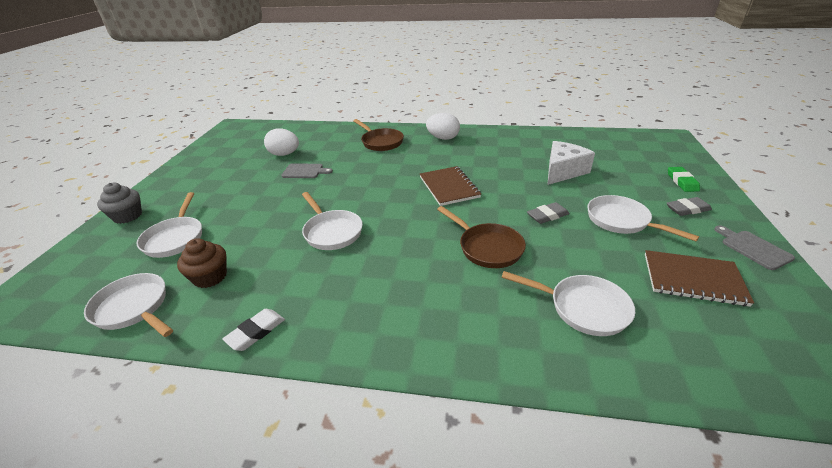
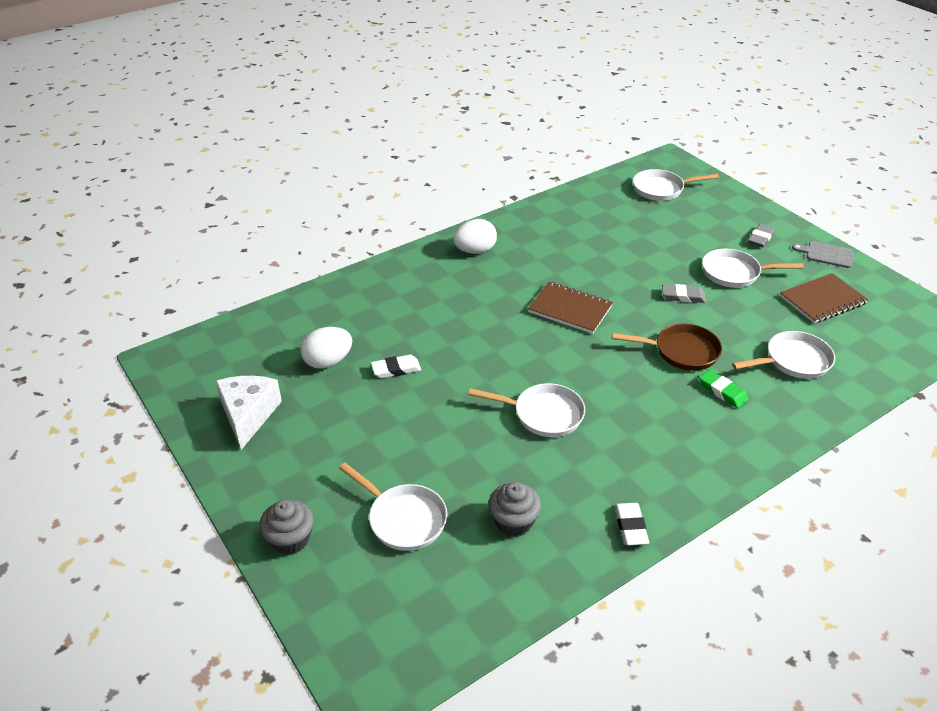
camera: 45 degrees left, 5 degrees up
(134, 308) = (501, 590): white pan -> white pan (661, 189)
(210, 277) = (513, 521): brown cupcake -> grey cupcake
(304, 171) = (396, 369): grey cutting board -> white eraser
(381, 142) = (415, 288): brown pan -> none
(547, 215) = (683, 296): grey eraser -> grey eraser turned 75 degrees clockwise
(563, 171) = (637, 241): white cheese -> white cheese (248, 415)
(682, 181) = (729, 210): green eraser -> green eraser (722, 391)

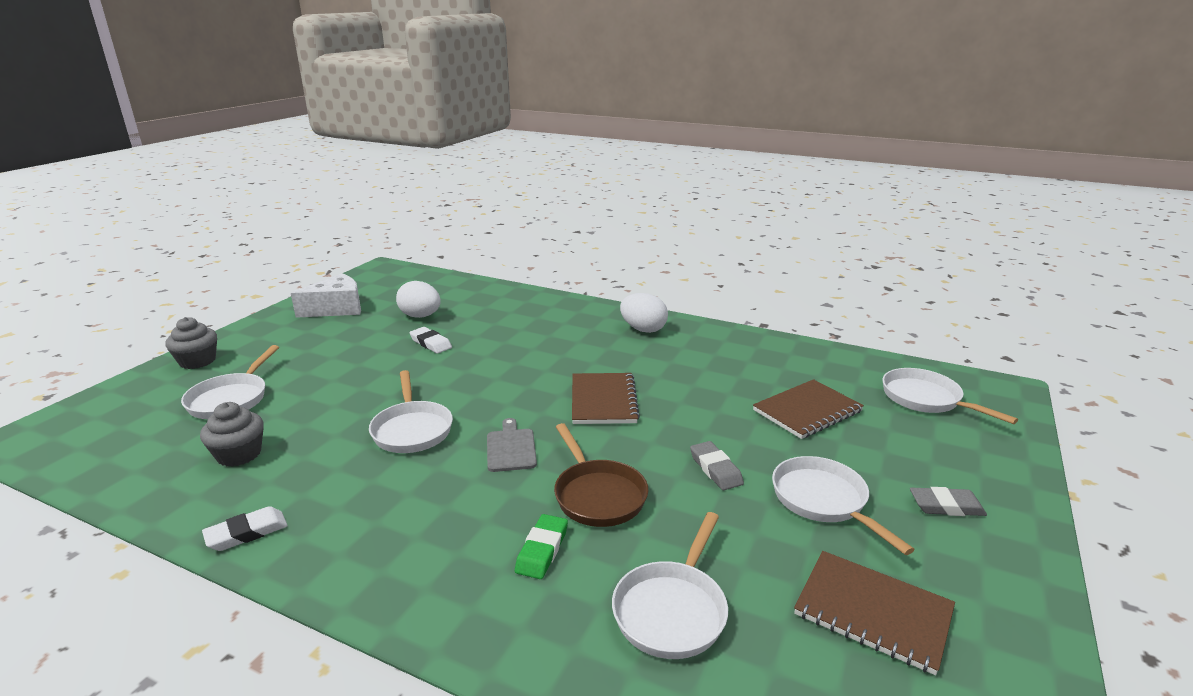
camera: 60 degrees right, 15 degrees down
(644, 235) = (807, 411): none -> brown notebook
(793, 361) = (672, 610): white pan -> white pan turned 75 degrees clockwise
(827, 254) = (1013, 590): grey cutting board -> grey cutting board (511, 448)

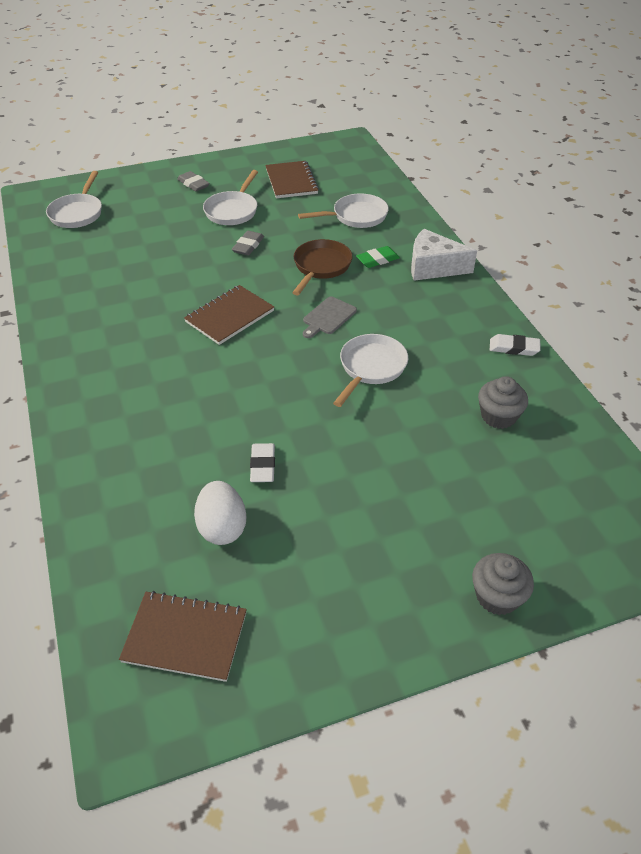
camera: 135 degrees left, 20 degrees up
(231, 399) = (483, 494): white pan -> none
(337, 308) = (288, 623): white cheese -> white cheese (433, 267)
(643, 329) = (88, 362): white egg -> none
(807, 411) = (143, 243): brown notebook -> brown notebook (185, 637)

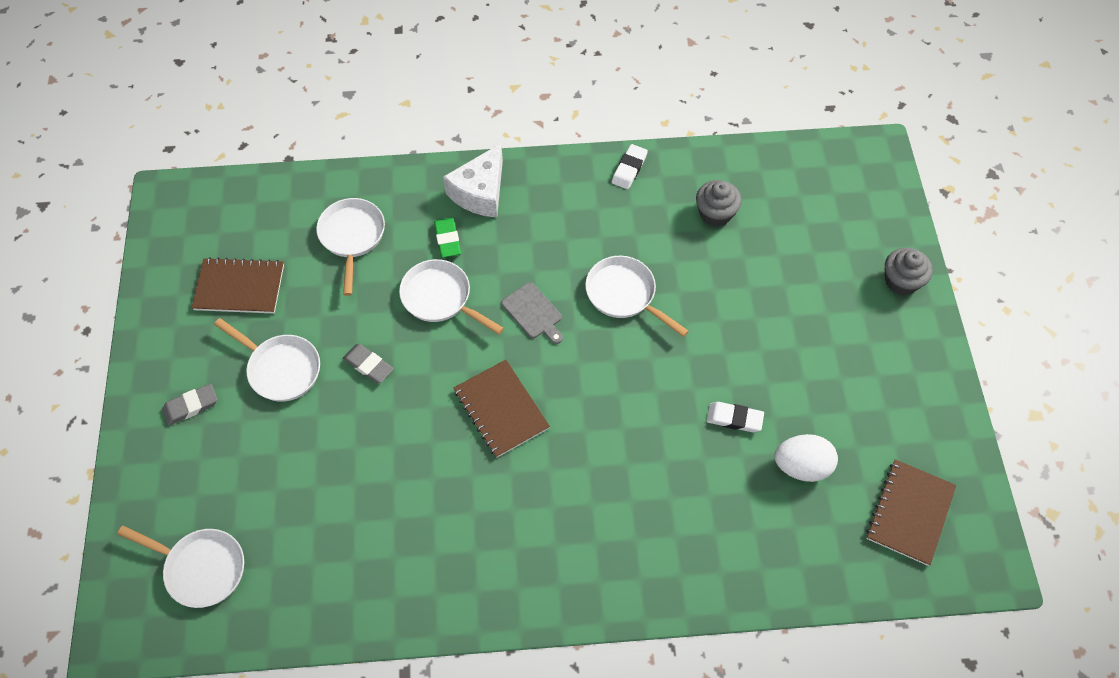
camera: 75 degrees left, 15 degrees up
(321, 267) = (440, 298): brown pan -> white pan

